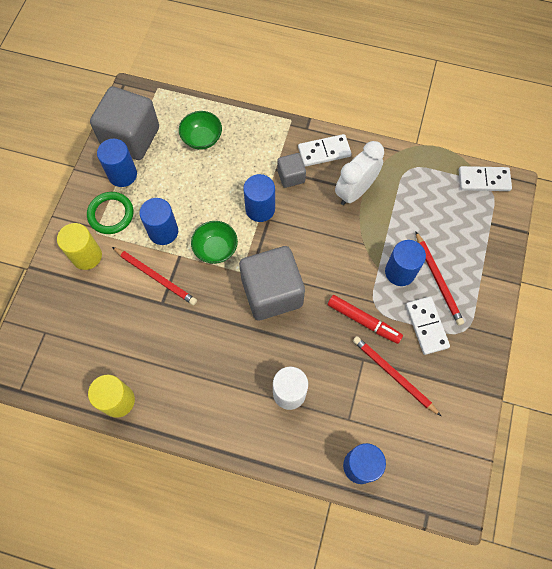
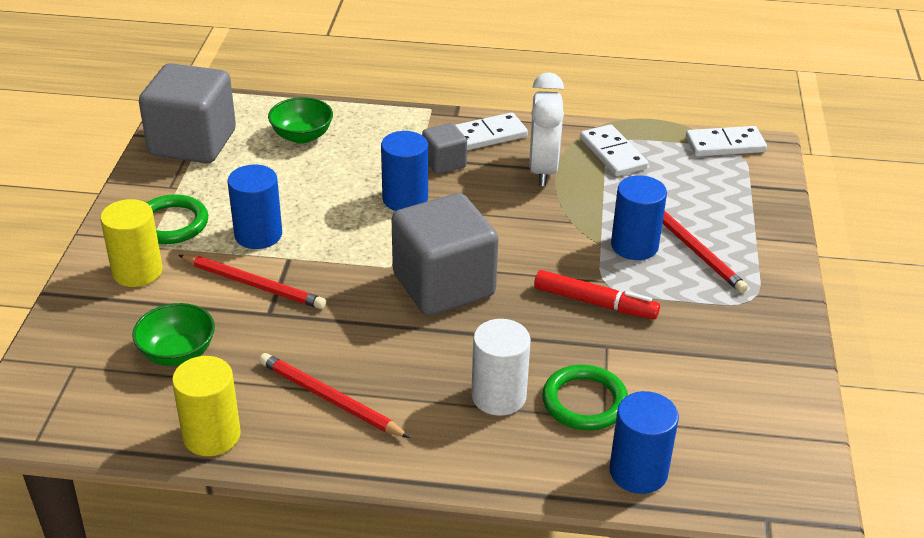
camera: 10 degrees left, 30 degrees down
(122, 174) = (185, 181): blue cylinder -> none
(216, 249) = (345, 246): green bowl -> green bowl (177, 353)
(340, 405) = (584, 402): none -> green ring
(355, 191) = (543, 170): white clock -> white clock turned 150 degrees clockwise
(393, 375) = (659, 358): red pencil -> red pencil (330, 399)
(426, 326) = (693, 299): white domino -> white domino (613, 153)

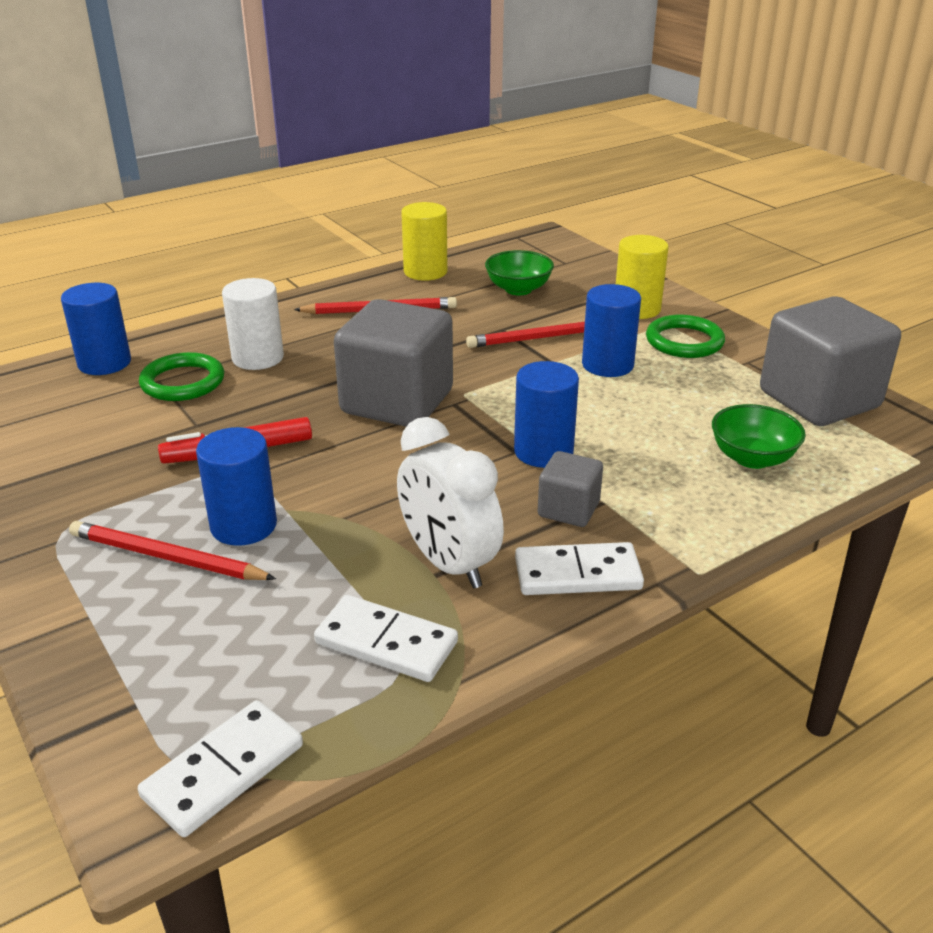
camera: 140 degrees right, 5 degrees down
(487, 135) = (577, 574): white domino -> white domino turned 60 degrees clockwise

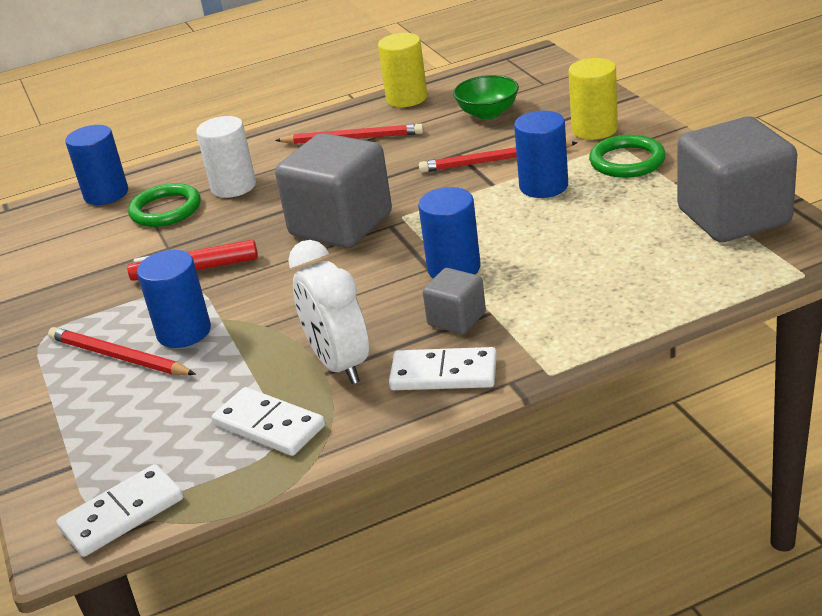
camera: 15 degrees right, 0 degrees up
(752, 458) = (642, 273): green bowl -> none

